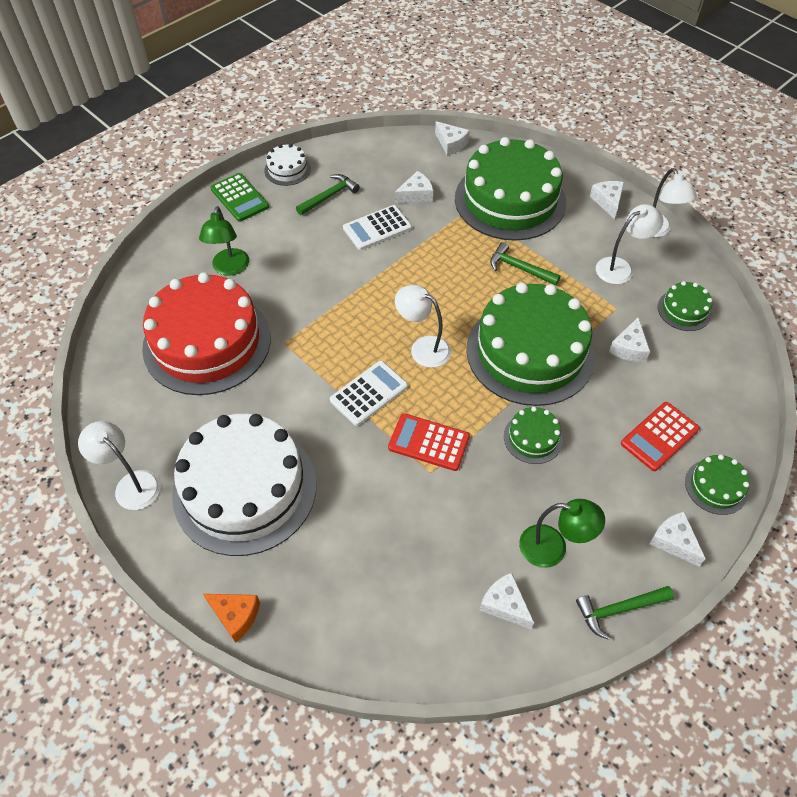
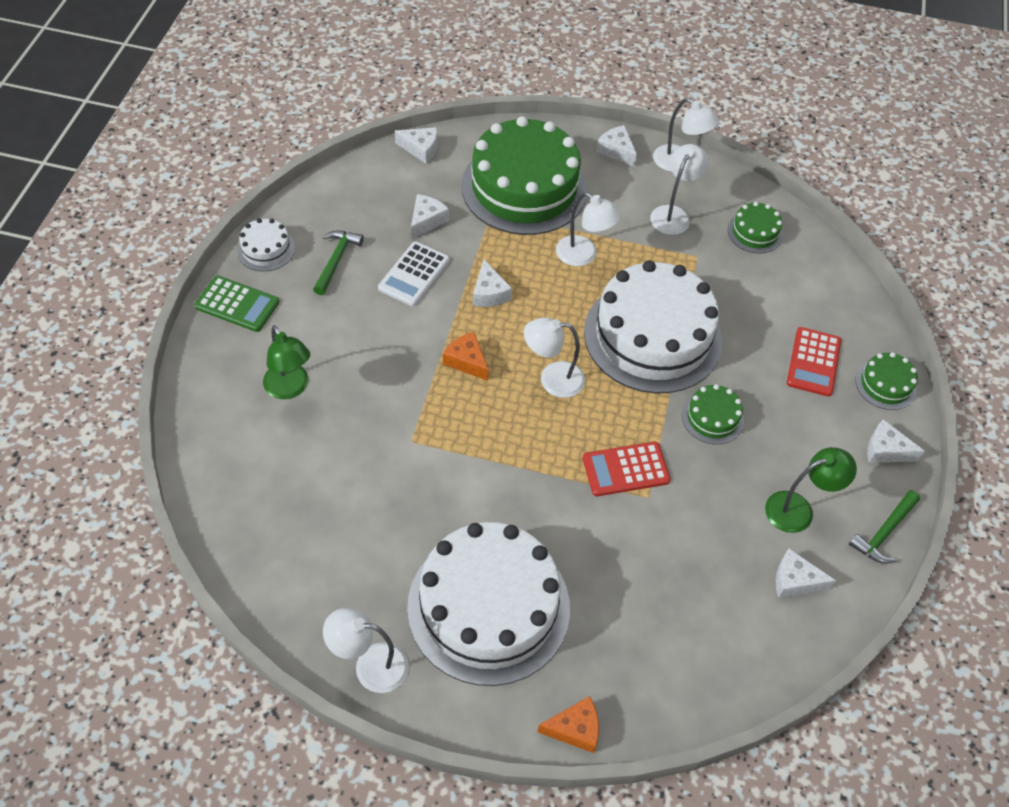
camera: 35 degrees left, 0 degrees up
(207, 342) = (330, 480): red cake -> none
(368, 305) = (466, 361): none -> orange cheese
(369, 393) = (535, 450): white calculator -> none
(519, 268) = (583, 255): green hammer -> white lamp
(530, 352) = (652, 336): green cake -> white cake
(629, 348) = (734, 291): white cheese -> white cheese (489, 293)

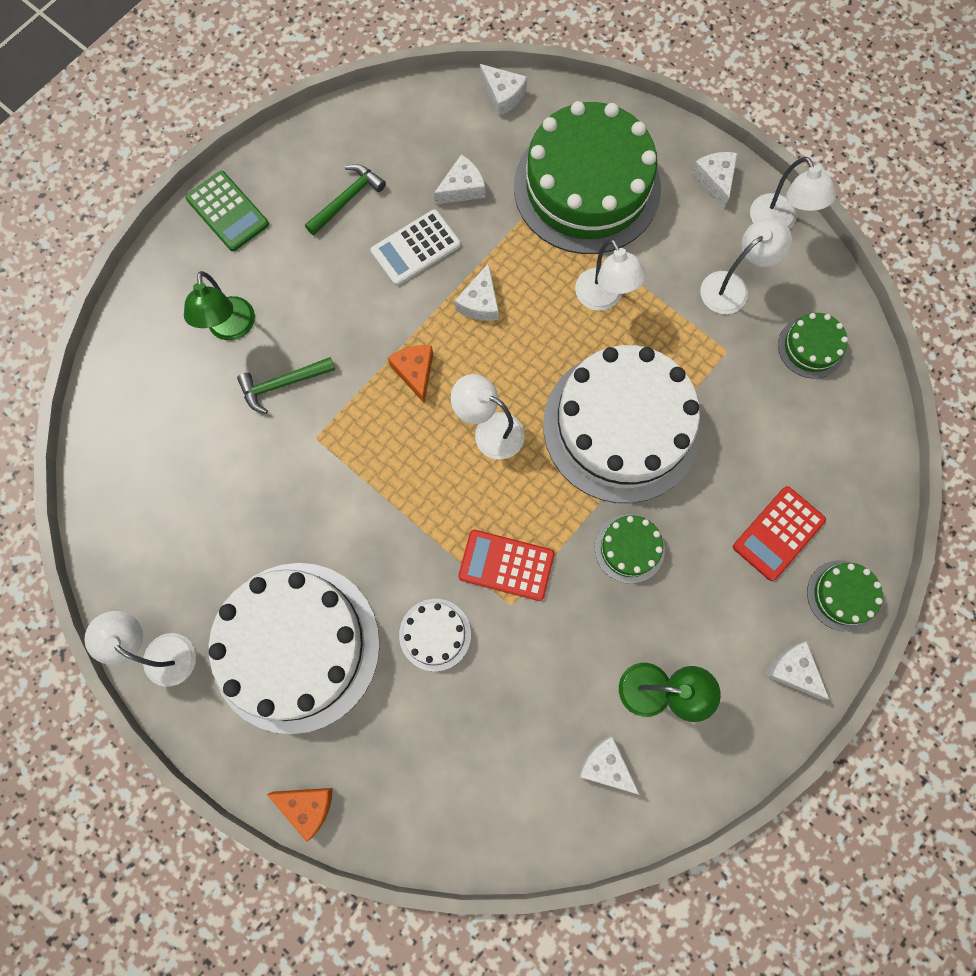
camera: 30 degrees right, 20 degrees up
(266, 249) = (285, 158): white cake -> white cake (435, 634)
(884, 533) = (731, 760): green hammer -> green hammer (282, 384)

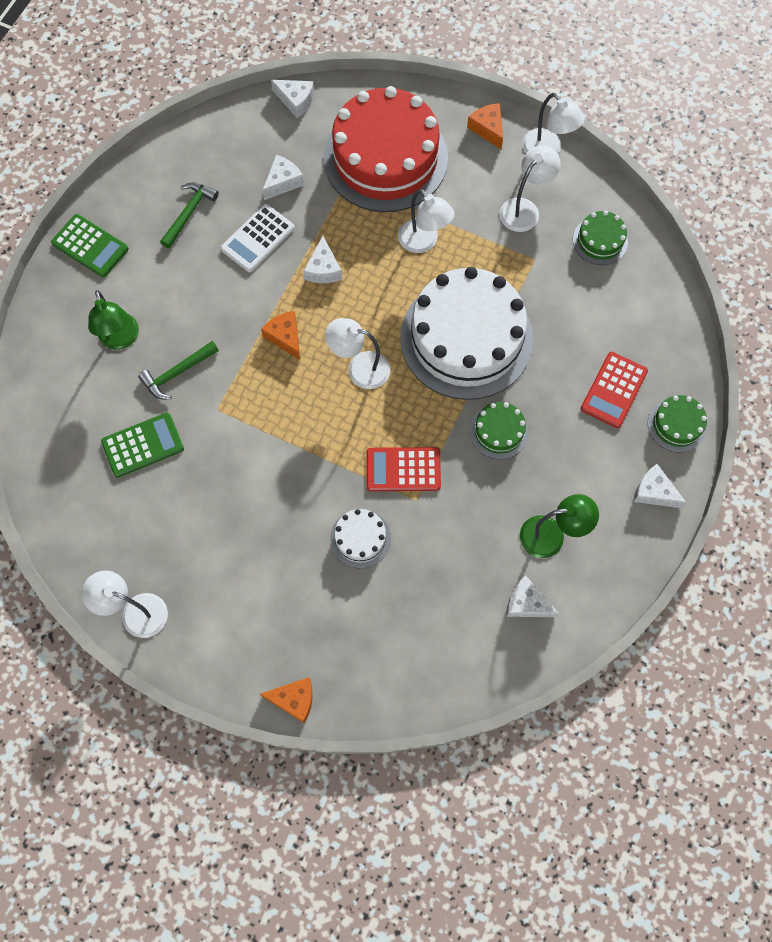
camera: 15 degrees left, 5 degrees down
(222, 459) = (143, 445): none -> green calculator
(295, 646) = (248, 577): white cake -> none
(587, 187) = (385, 158): green cake -> red cake
(715, 180) = (487, 129): white cheese -> orange cheese

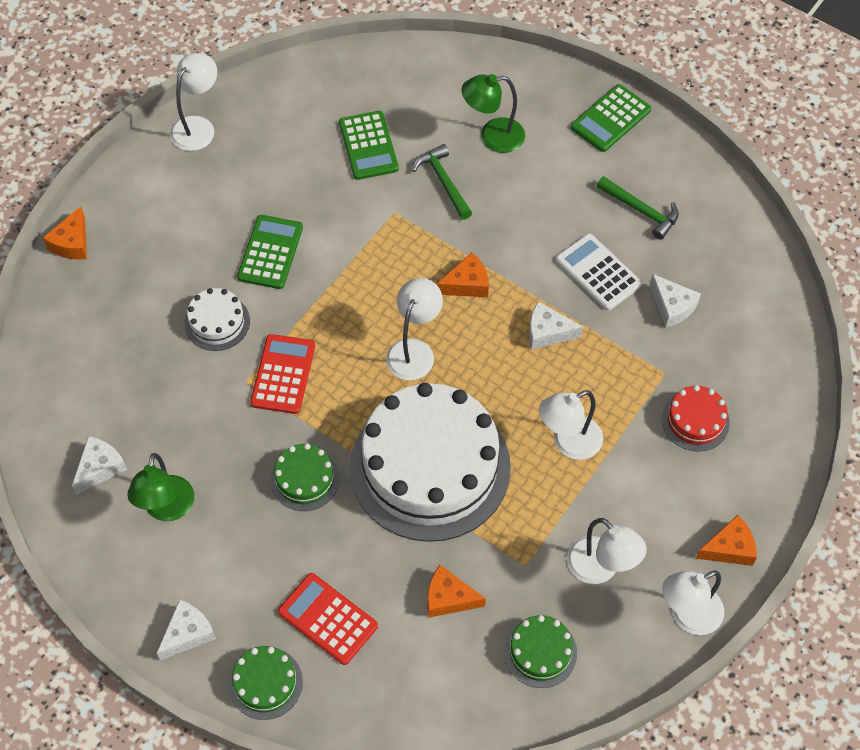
camera: 100 degrees right, 10 degrees down
(277, 508) = (270, 252): none -> green calculator
(296, 101) = (790, 335): white cheese -> none
(385, 158) = (695, 420): red cake -> red cake, size x0.43
(574, 307) = (448, 598): none -> orange cheese

